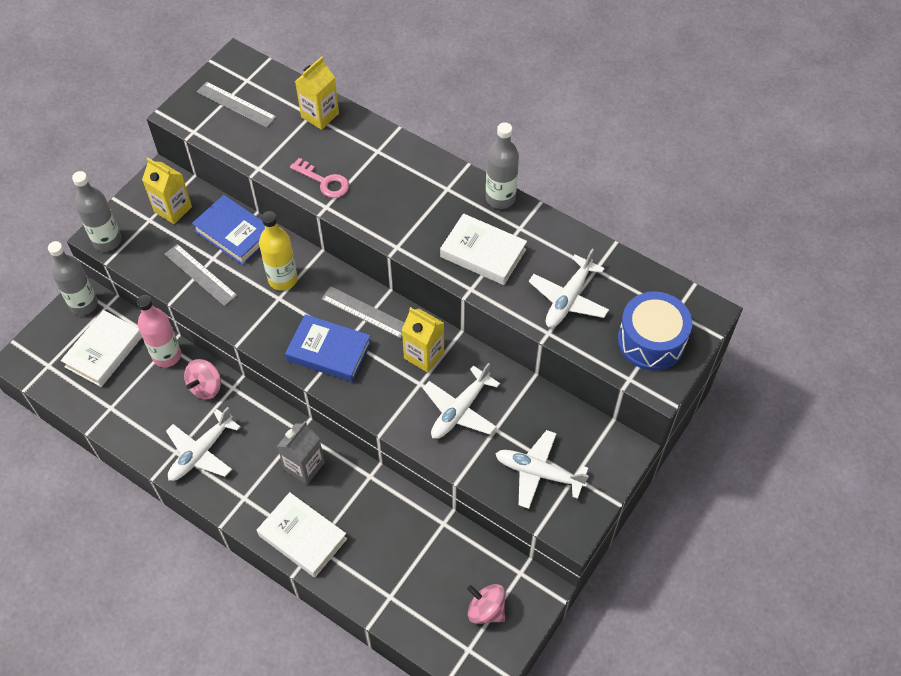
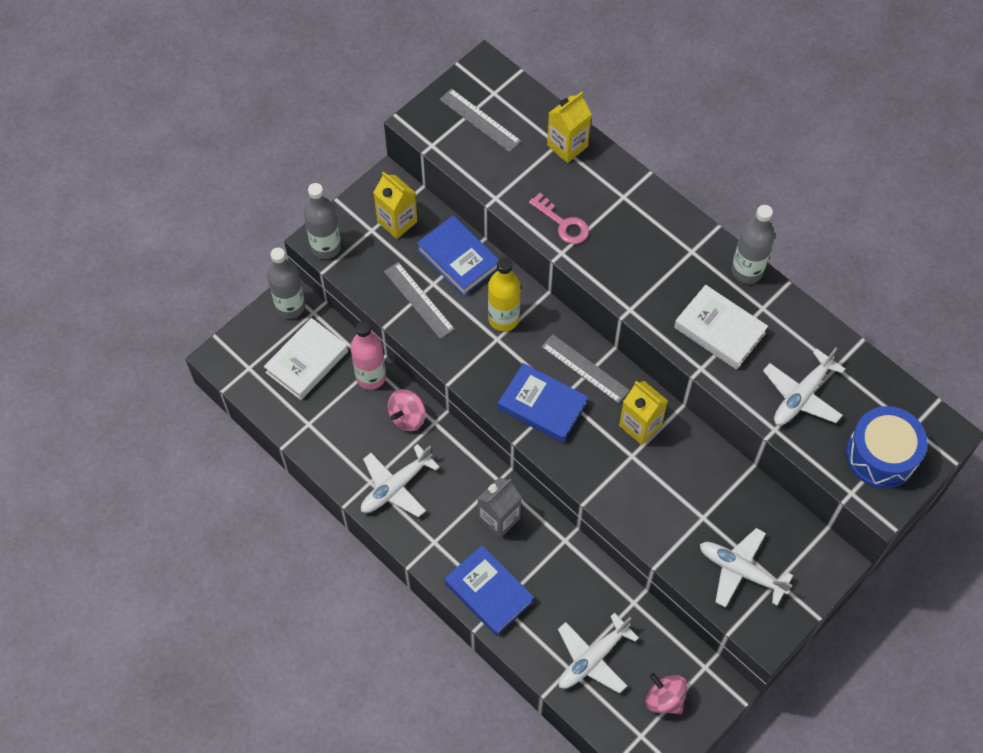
camera: 10 degrees right, 5 degrees up
(302, 537) = (489, 593): white book -> blue book
(460, 410) = (669, 491): white plane -> white plane (592, 658)

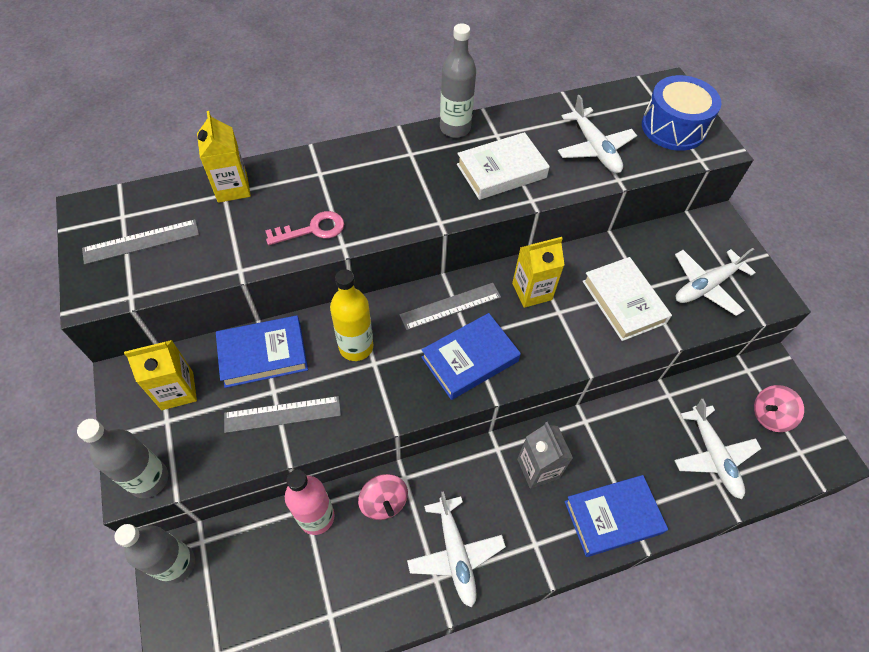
camera: 65 degrees left, 5 degrees down
(307, 362) = (255, 579): white book -> white book (623, 302)

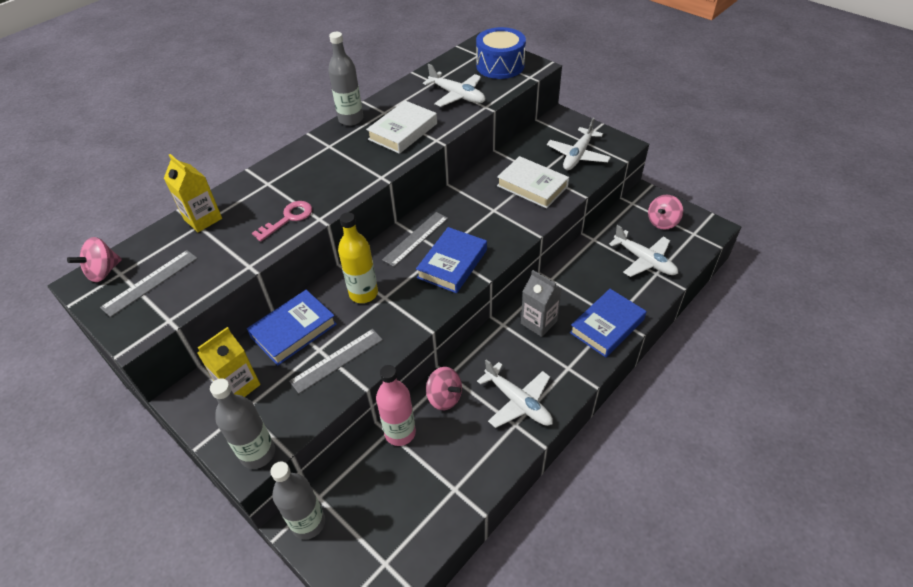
camera: 25 degrees left, 10 degrees down
(110, 206) = (103, 272): none -> pink spinning top
(532, 291) = (467, 206): yellow carton -> none

